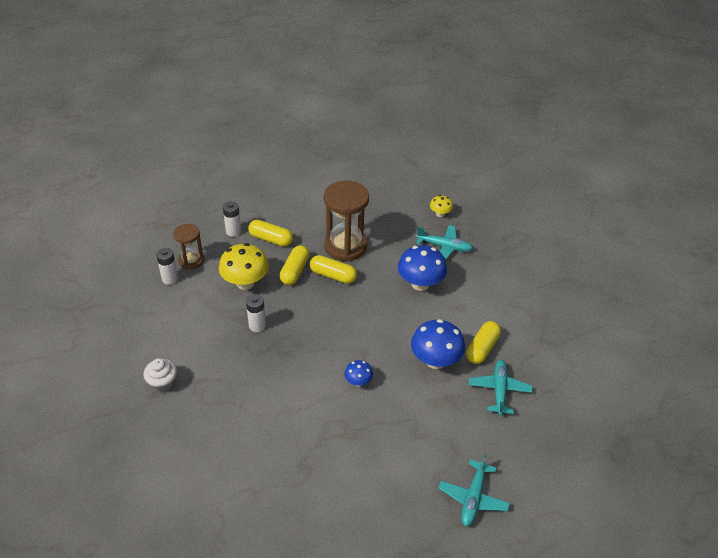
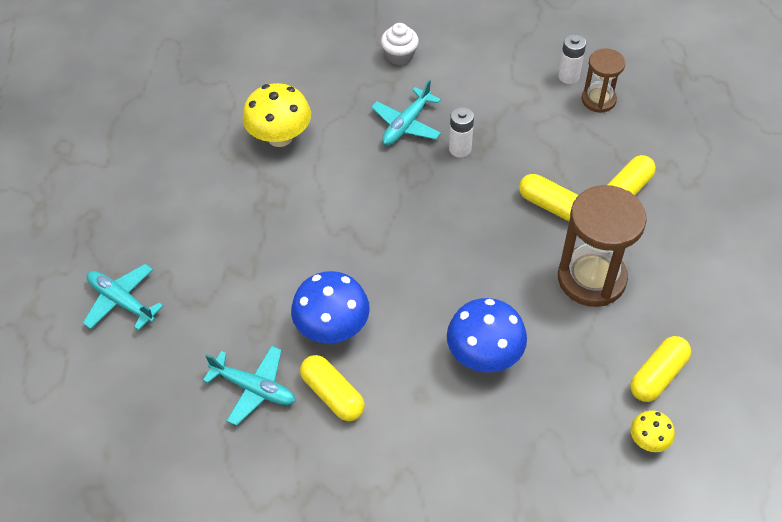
camera: 110 degrees right, 10 degrees up
(233, 231) = (651, 151): white battery -> none
(245, 283) = (542, 149): yellow mushroom -> yellow mushroom (280, 137)
(333, 275) = (531, 248): yellow capsule -> yellow capsule (657, 375)
(358, 382) = (331, 232): blue mushroom -> none
(444, 247) = (561, 418): turquoise plane -> turquoise plane (406, 124)

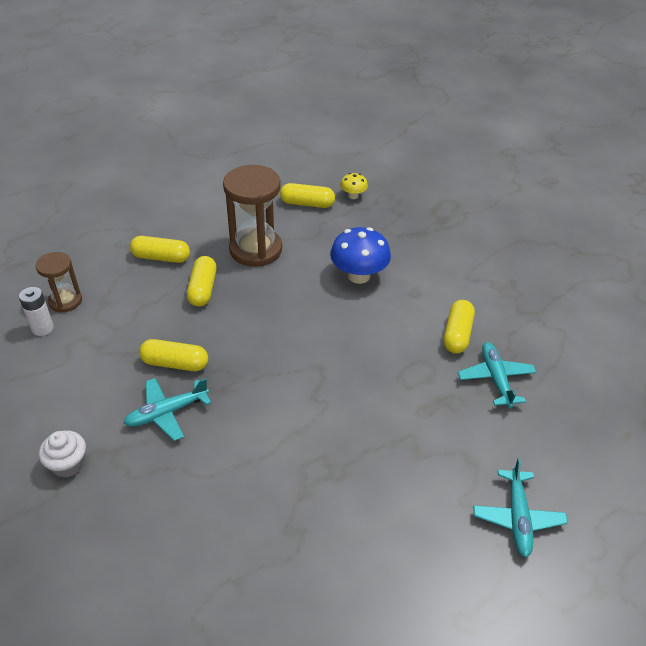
camera: 125 degrees left, 10 degrees down
(280, 137) = (244, 507): yellow mushroom -> none
(332, 327) = (409, 360): blue mushroom -> none
(406, 124) = (166, 413): turquoise plane -> turquoise plane turned 150 degrees clockwise
(460, 149) = (175, 363): white battery -> yellow capsule

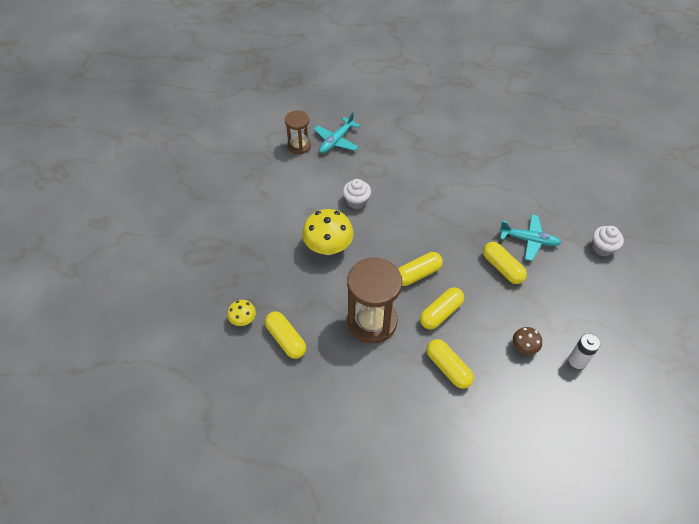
camera: 135 degrees left, 10 degrees up
(65, 301) = (548, 376): brown hourglass -> brown hourglass (299, 146)
(103, 309) = (524, 347): none -> brown mushroom
(359, 276) = (328, 247): blue mushroom -> yellow mushroom
(387, 330) = (356, 201): none -> white cupcake
(457, 334) = (322, 172): yellow capsule -> yellow capsule (417, 274)
(518, 518) = (406, 93): turquoise plane -> none

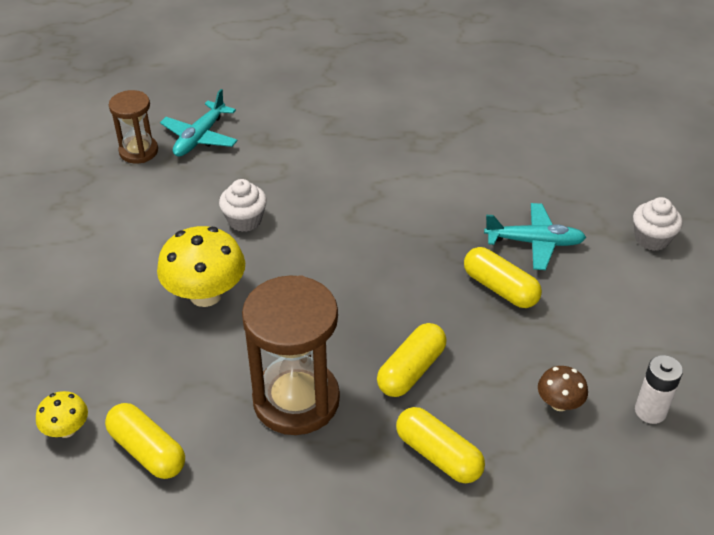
camera: 10 degrees left, 10 degrees down
(417, 274) = (363, 316): yellow capsule -> none

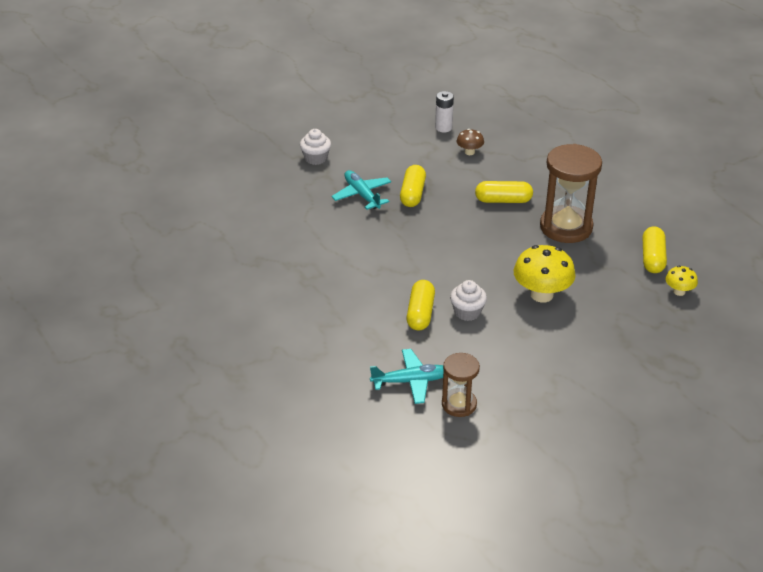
camera: 125 degrees left, 5 degrees down
(438, 455) = (541, 174): yellow capsule -> yellow capsule (420, 313)

